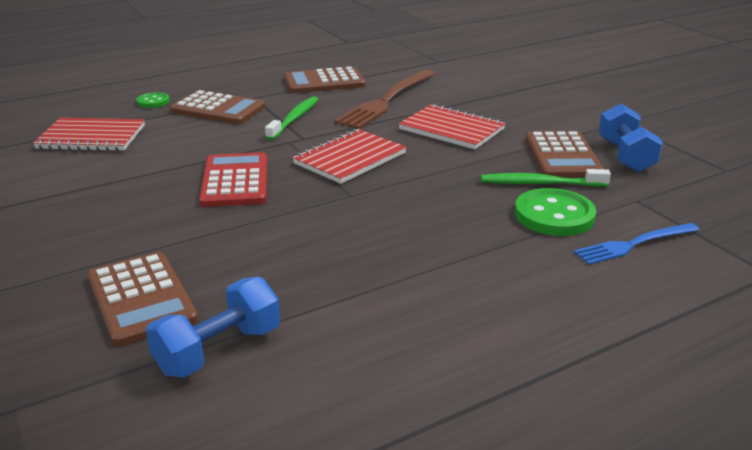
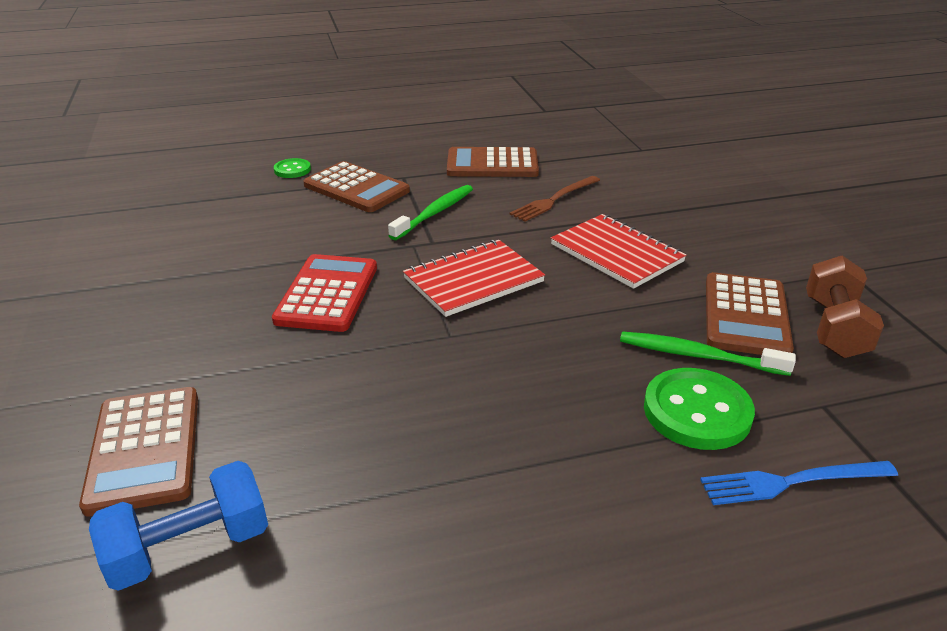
camera: 15 degrees right, 5 degrees up
(91, 137) = (206, 210): red notebook -> none
(386, 100) = (554, 200): brown fork -> brown fork, size x0.60
(625, 156) = (834, 328): blue dumbbell -> brown dumbbell

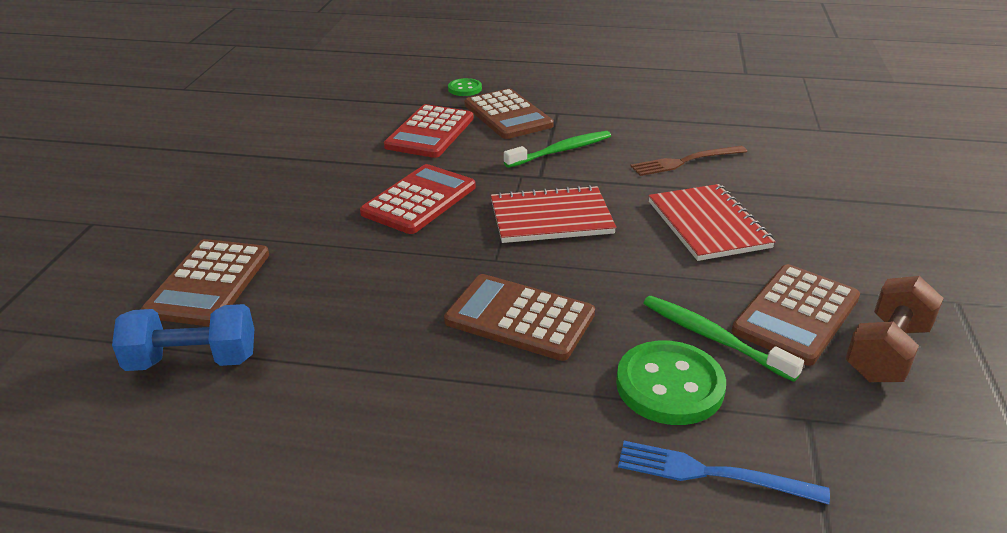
camera: 25 degrees right, 0 degrees up
(288, 221) = (430, 132): none -> red calculator
(492, 164) = (650, 116): brown calculator -> brown calculator (519, 318)

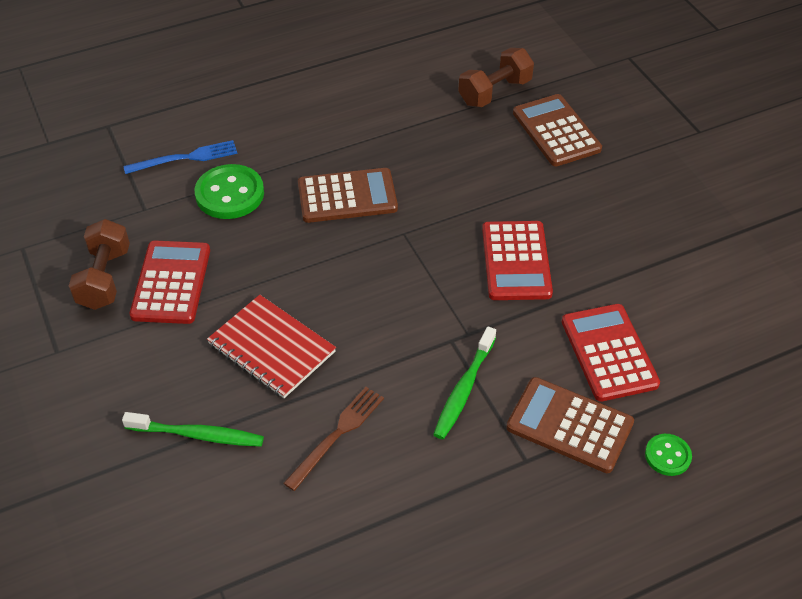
camera: 145 degrees right, 15 degrees up
(193, 361) = (494, 92): blue dumbbell -> brown dumbbell
(551, 218) = (399, 293): red notebook -> none
(713, 338) = (219, 238): green toothbrush -> green toothbrush (198, 435)
(796, 314) = (171, 283): brown calculator -> red calculator

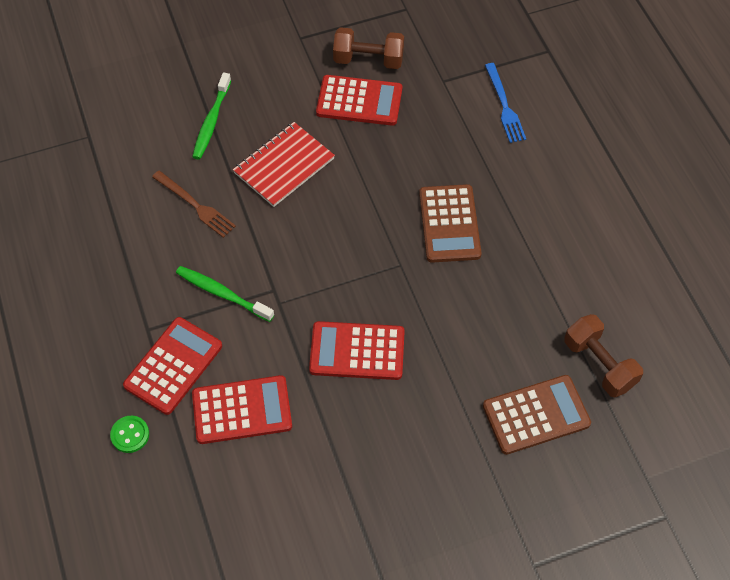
camera: 95 degrees right, 10 degrees up
(230, 194) = (457, 138): green button -> none
(569, 425) = (173, 366): brown calculator -> red calculator

